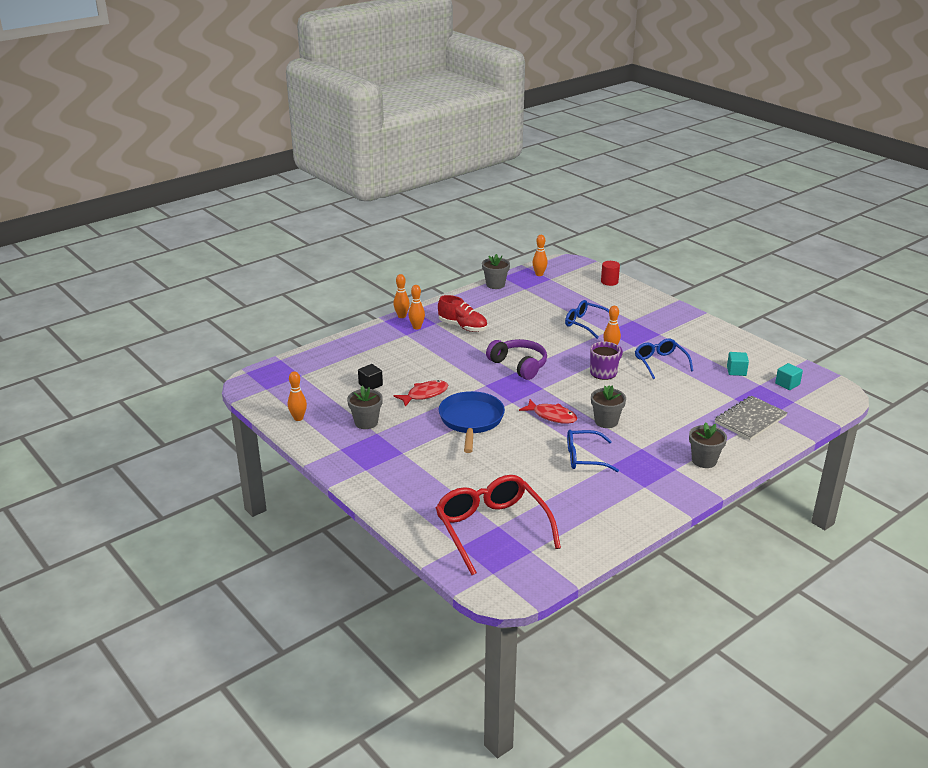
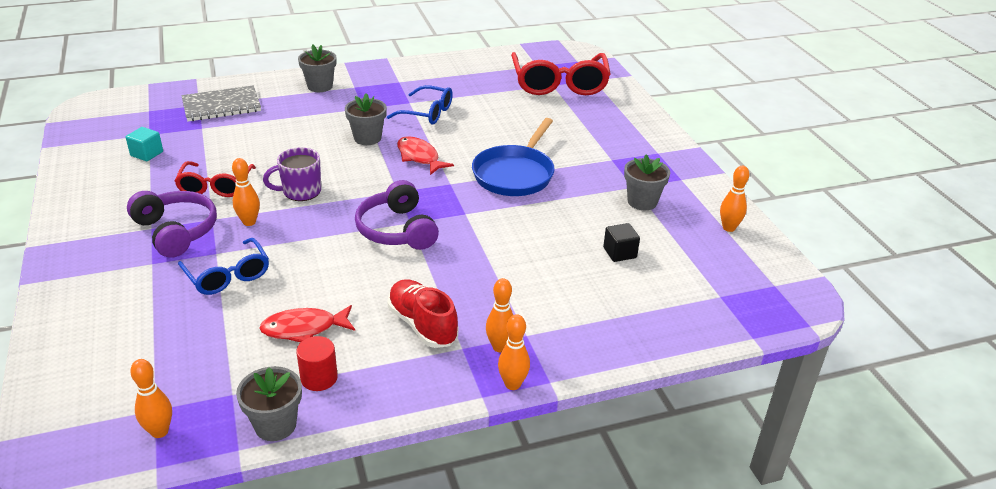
camera: 160 degrees left, 5 degrees up
(425, 394) = (552, 220): red fish -> red fish (304, 329)
(609, 282) = (63, 363): red cylinder -> red cylinder (319, 378)
(643, 335) = (176, 231): none -> purple headphones
(660, 363) = (215, 186): blue glasses -> red glasses
(787, 384) = (121, 127): turquoise cube -> none

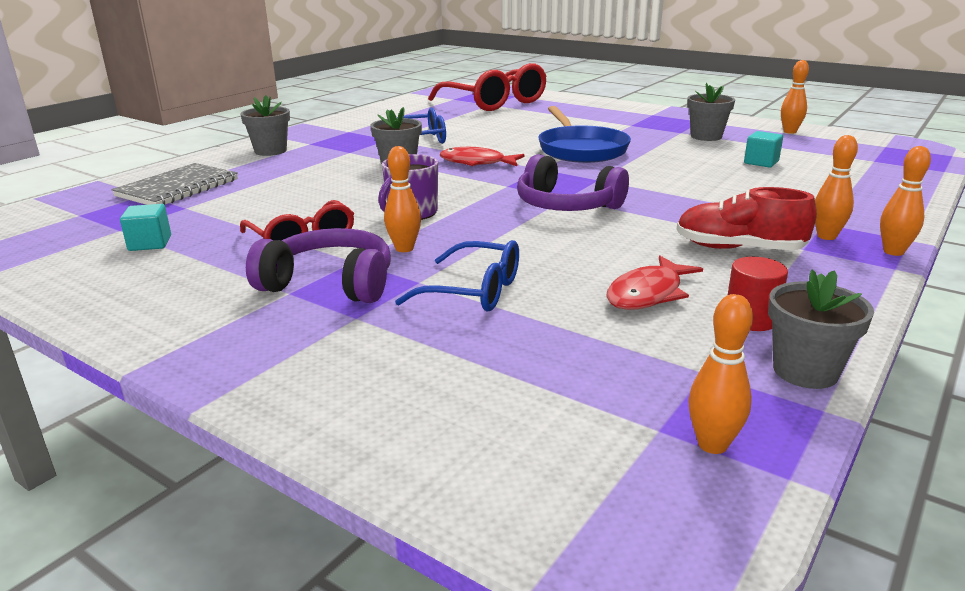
camera: 35 degrees left, 10 degrees down
(619, 253) = (761, 162): black cube -> turquoise cube

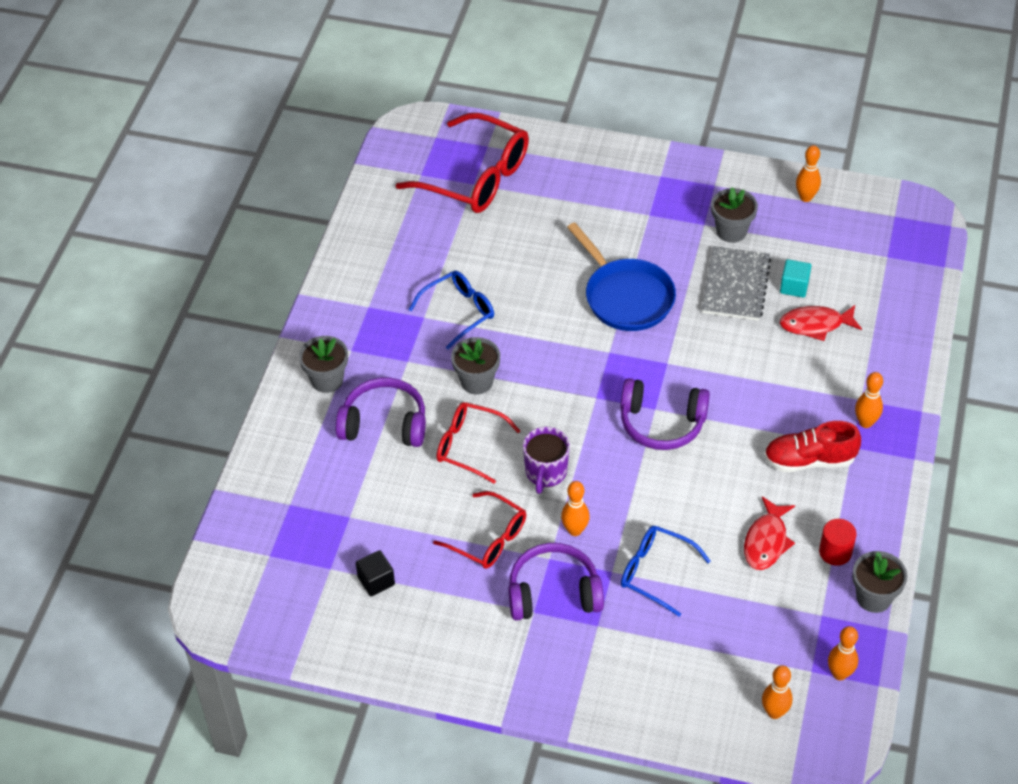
camera: 20 degrees left, 25 degrees up
(150, 243) = (376, 581): turquoise cube -> black cube
(177, 188) = (308, 484): grey notebook -> grey notebook (735, 285)
(289, 172) = (384, 424): none -> purple headphones
(351, 191) = (469, 446): none -> red glasses
(474, 291) = (655, 572): blue glasses -> blue glasses turned 150 degrees counterclockwise
(476, 163) = (544, 355): red fish -> red fish (815, 325)
(893, 252) = (912, 434): orange bowling pin -> orange bowling pin (774, 712)

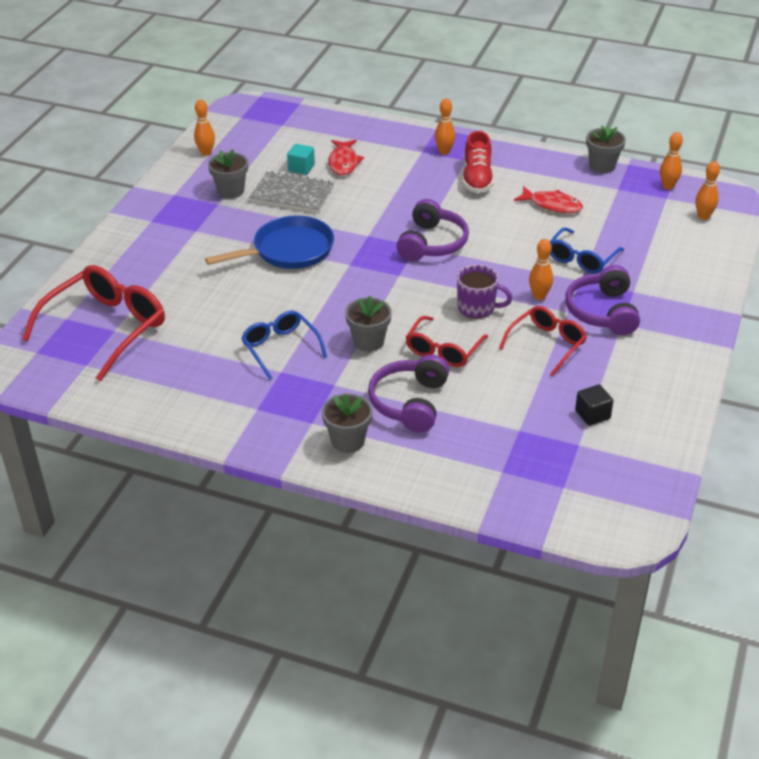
camera: 85 degrees left, 10 degrees down
(835, 552) = (562, 177): red cylinder -> none

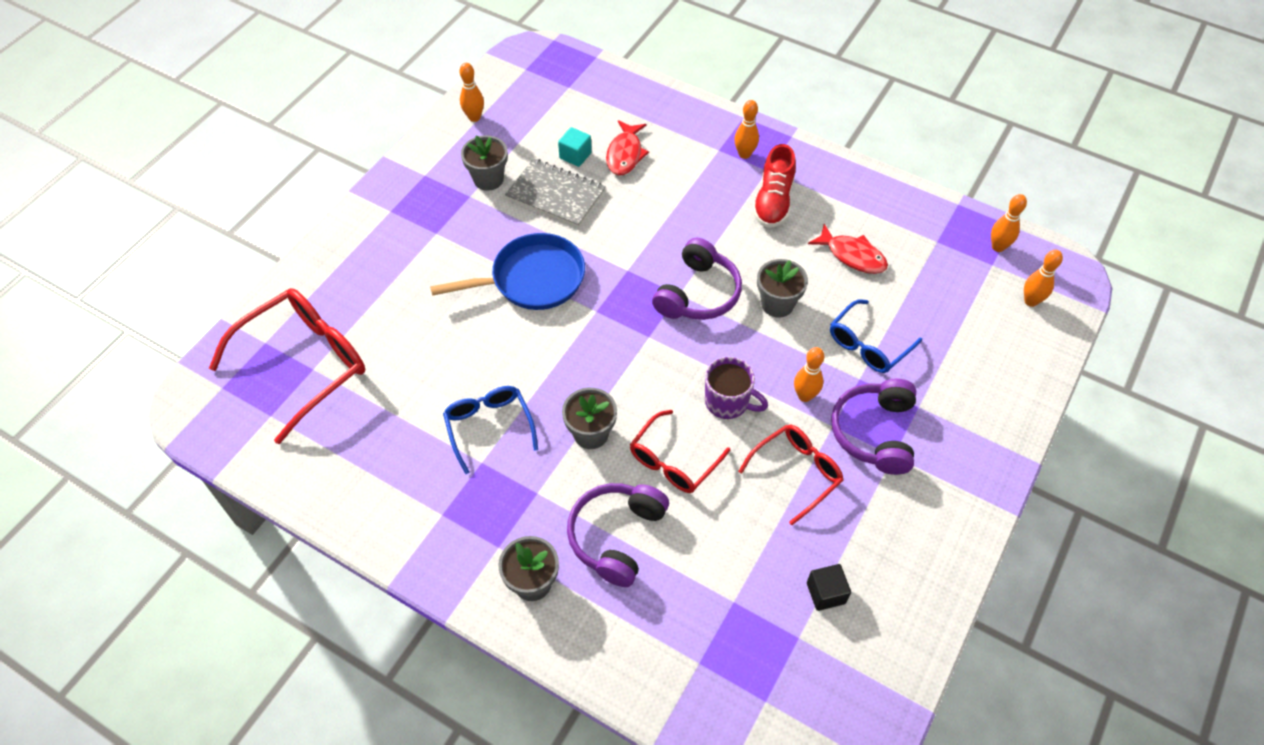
camera: 10 degrees right, 15 degrees up
(602, 166) = (926, 203): grey flower pot -> grey flower pot (777, 304)

